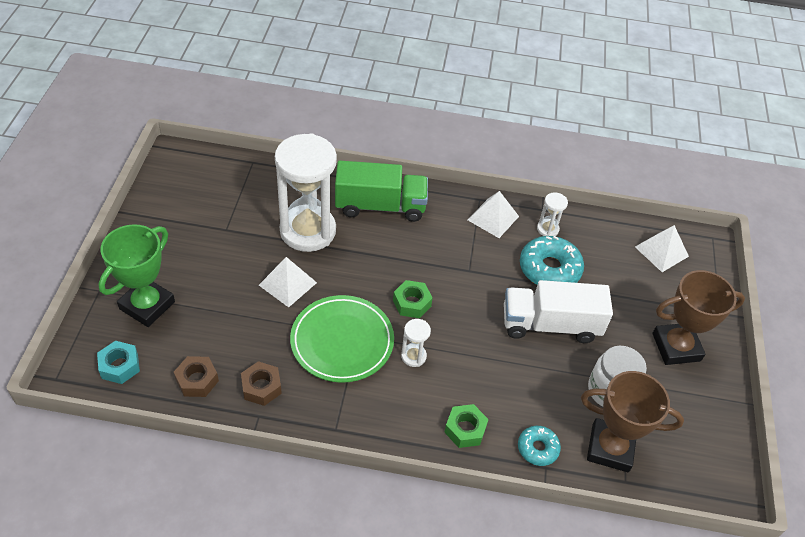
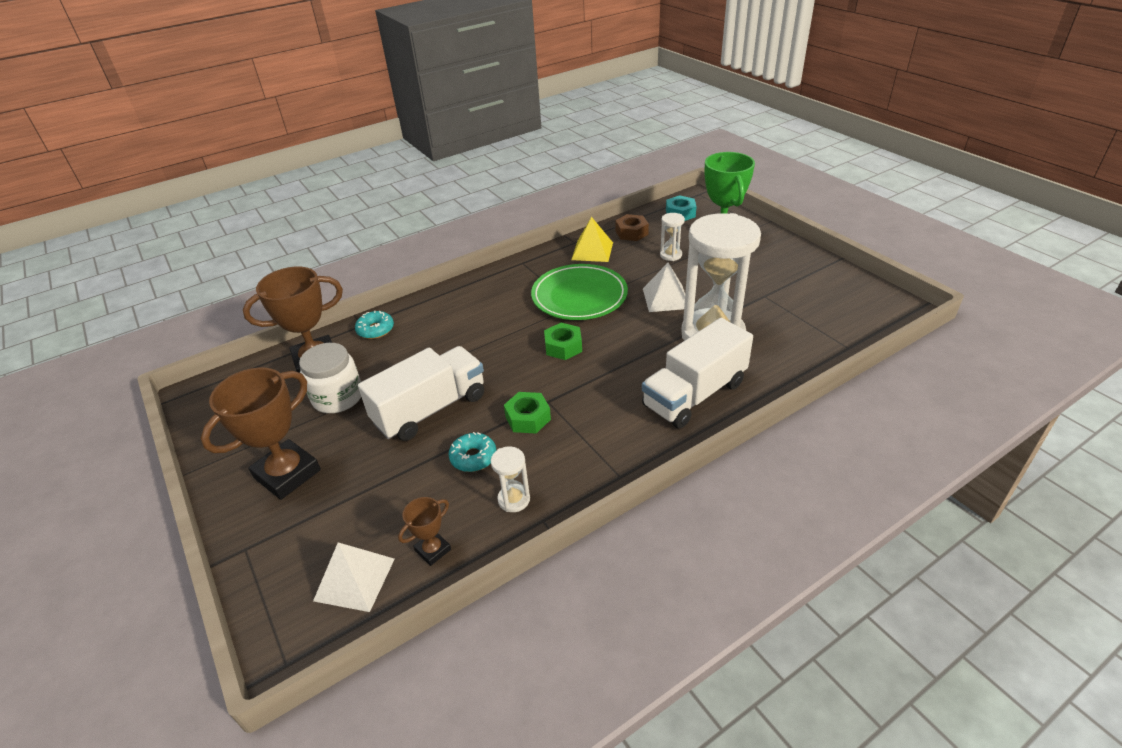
camera: 145 degrees right, 10 degrees down
(261, 387) = (592, 251): brown nut -> yellow pyramid
(380, 206) = (694, 394): green truck -> white truck
(413, 356) = (519, 320): white hourglass -> white hourglass (670, 255)
(465, 429) = (438, 309): green nut -> green nut (528, 418)
(493, 218) = (582, 466): white pyramid -> none
(549, 269) = (473, 457): turquoise donut -> turquoise donut, size x0.57
(611, 236) = (433, 550): none -> brown trophy

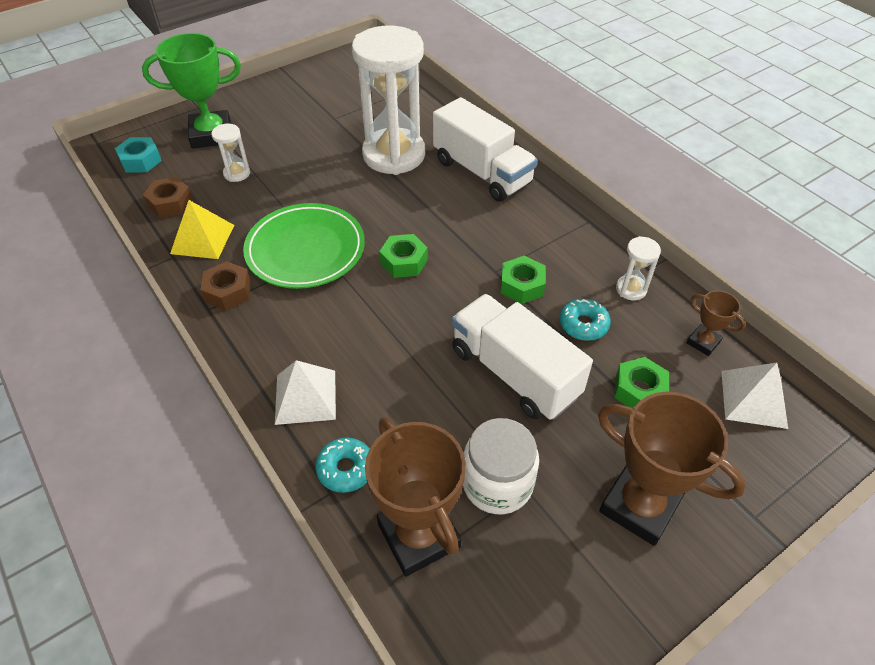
camera: 95 degrees left, 10 degrees up
(391, 489) = (639, 390): none -> green nut
(538, 268) = (228, 291): none -> brown nut
(665, 298) = (324, 182): white pyramid -> white pyramid (305, 397)

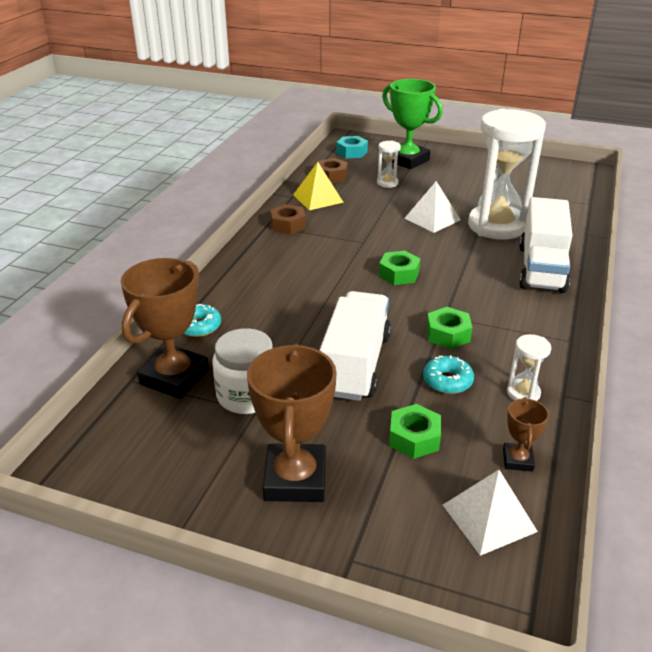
camera: 55 degrees right, 15 degrees down
(305, 250) = (357, 234): green plate -> none
(305, 397) = (238, 287): white pyramid -> white pyramid (432, 219)

